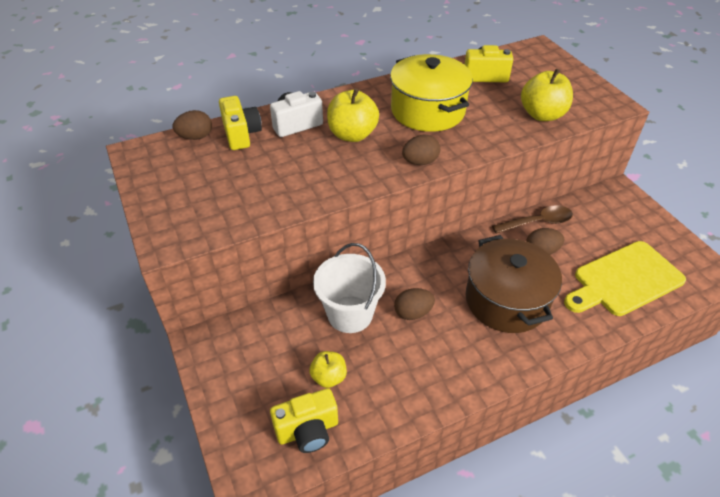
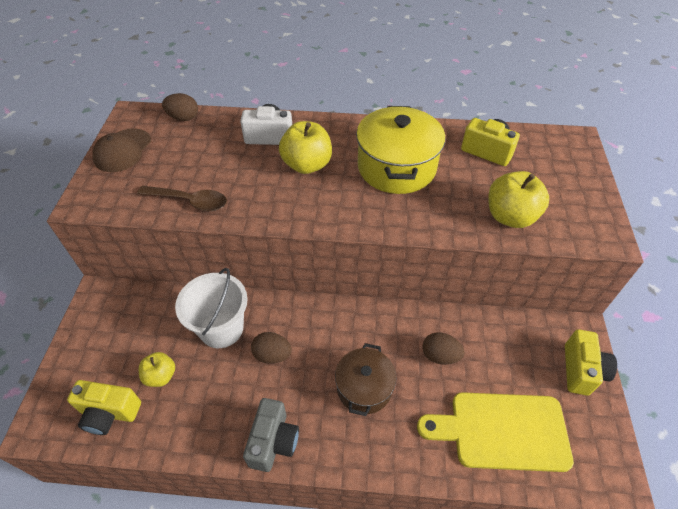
camera: 30 degrees right, 5 degrees up
(161, 185) = (122, 150): none -> brown cap
(241, 134) = (219, 129): yellow camera -> yellow camera (581, 370)
(420, 162) = (342, 217): brown egg -> none
(471, 374) = (273, 441): none -> grey camera
(506, 300) = (364, 388): brown pot -> brown pot, size x0.63
(537, 222) = (461, 324): brown spoon -> brown spoon (190, 201)

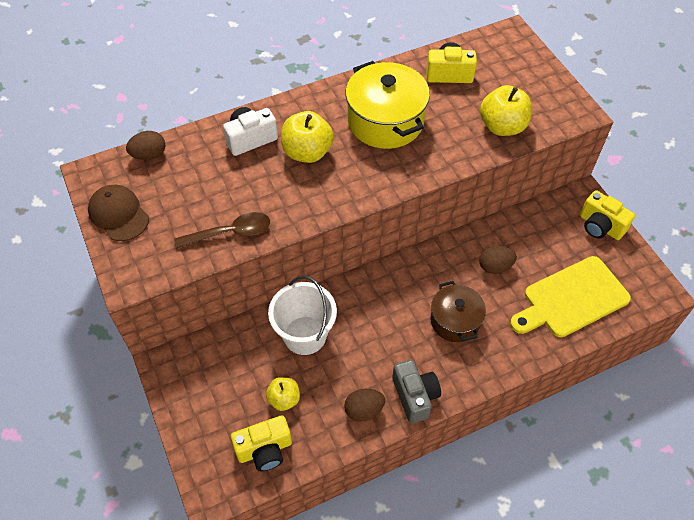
camera: 30 degrees left, 5 degrees up
(122, 150) = (118, 214): brown cap -> brown cap turned 150 degrees clockwise
(272, 355) = (364, 334): brown egg -> brown egg (364, 410)
(581, 370) = (600, 226): yellow camera -> yellow camera turned 150 degrees clockwise

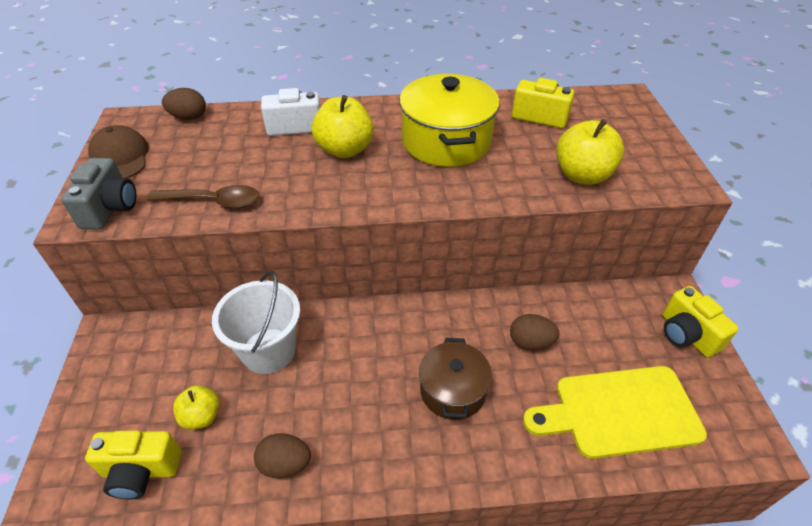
camera: 20 degrees right, 10 degrees down
(415, 396) = (357, 469): grey camera -> grey camera (110, 209)

